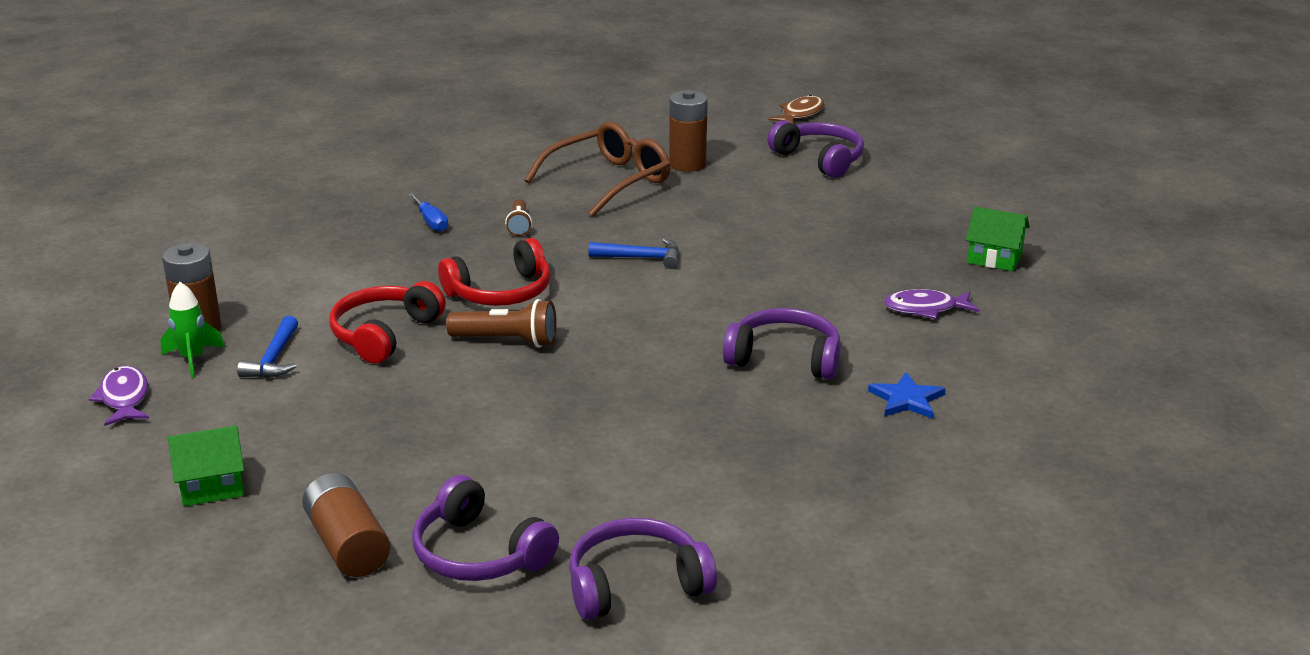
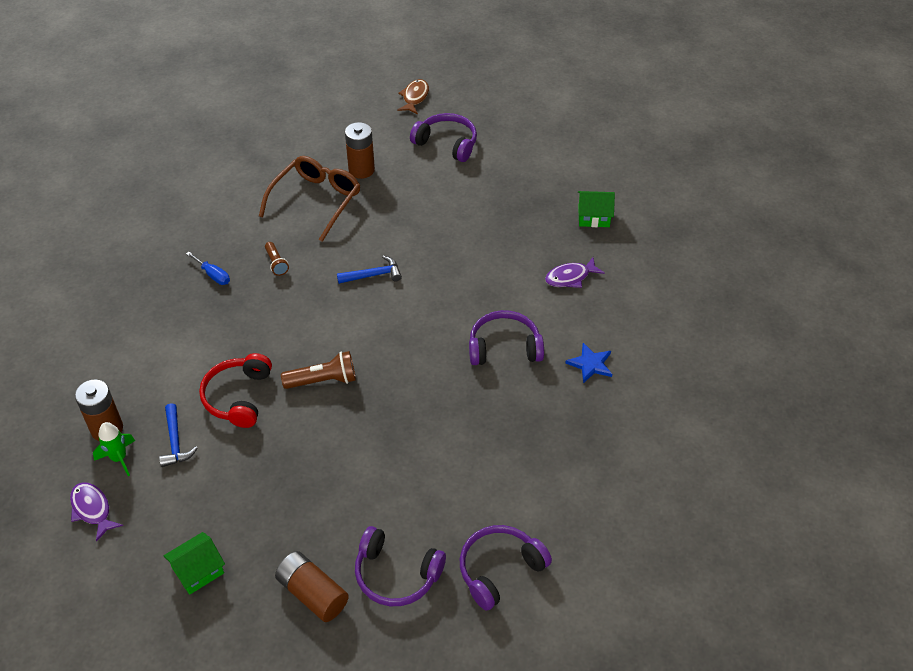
camera: 20 degrees left, 20 degrees up
(501, 292) = (296, 334): red headphones -> none

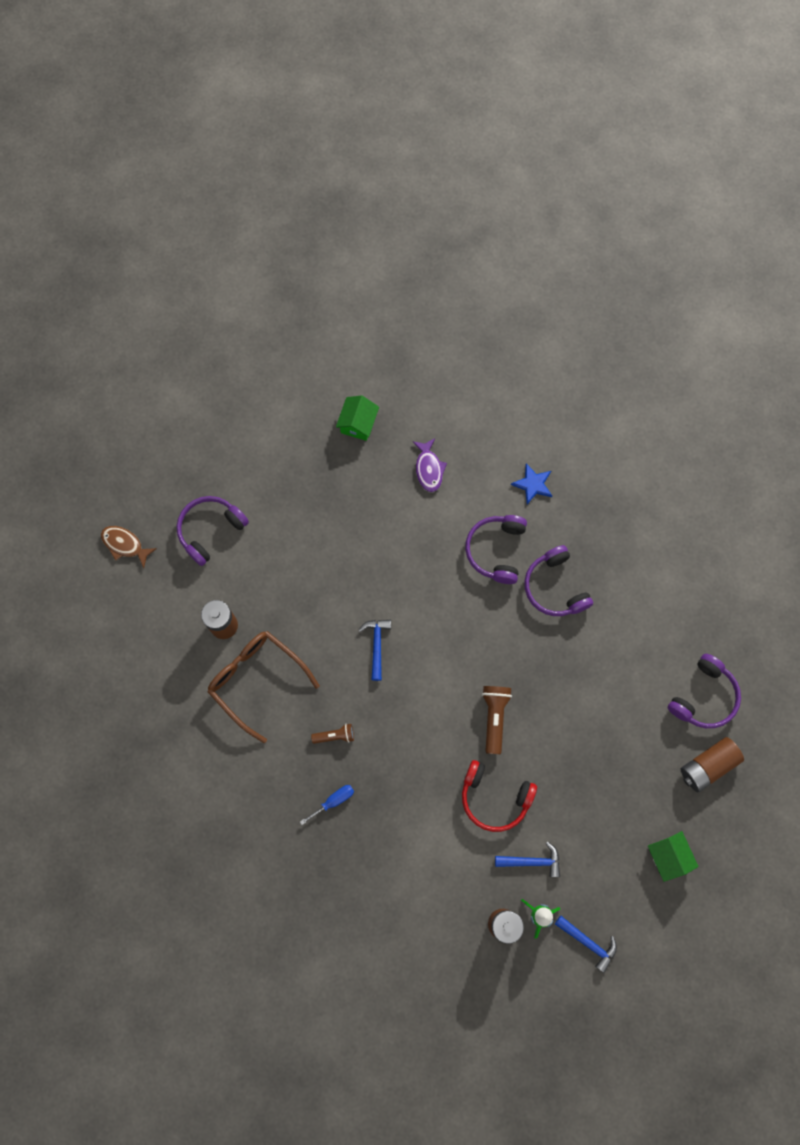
camera: 75 degrees left, 25 degrees up
(92, 509) = (588, 943): purple fish -> blue hammer
(499, 569) = (715, 616): purple headphones -> purple headphones (555, 587)

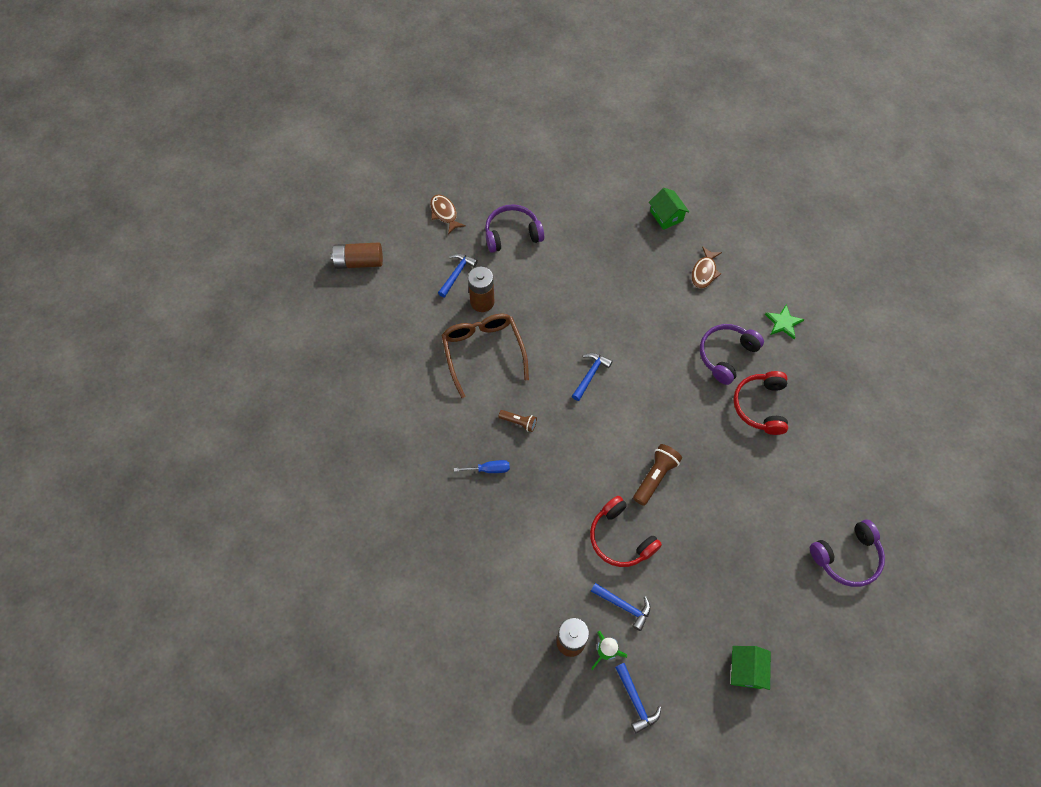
camera: 30 degrees right, 10 degrees down
(179, 608) = (457, 274): none -> blue hammer
(358, 423) = (666, 216): green house -> green house turned 75 degrees counterclockwise
(429, 469) = (704, 272): purple fish -> brown fish
(533, 484) = (783, 323): blue star -> green star
(555, 587) = (760, 406): purple headphones -> red headphones
(707, 766) = (821, 615): brown battery -> brown battery (359, 262)

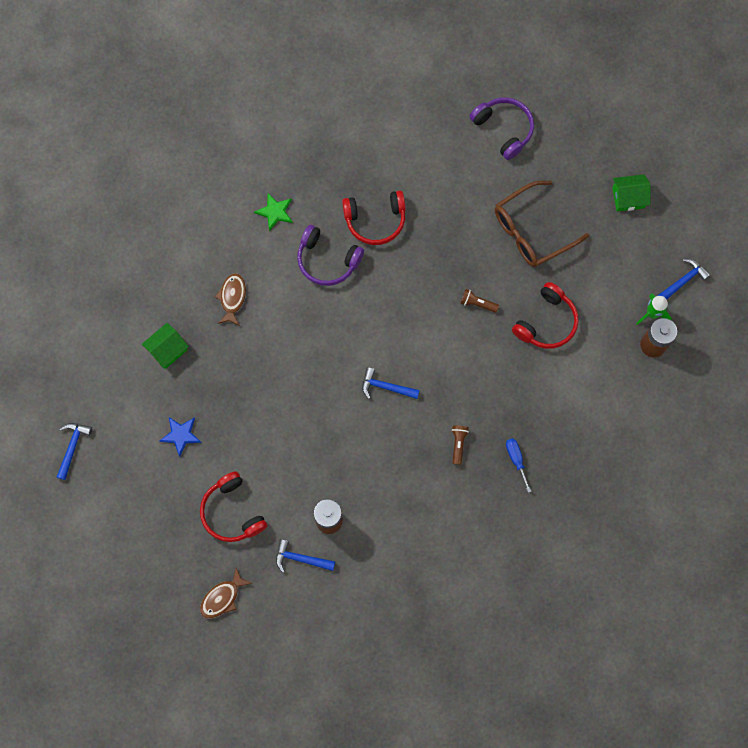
camera: 105 degrees left, 10 degrees up
(359, 262) = (313, 675): brown battery -> none
(483, 352) = (390, 501): brown glasses -> brown glasses (532, 230)
(512, 234) = (232, 512): purple headphones -> red headphones
(588, 211) = (181, 435): none -> blue star
(624, 606) = (607, 307): blue hammer -> blue hammer (72, 447)
(655, 477) = (477, 303): brown flashlight -> brown flashlight, size x0.62
(704, 272) = (232, 298): brown fish -> brown fish turned 90 degrees counterclockwise

